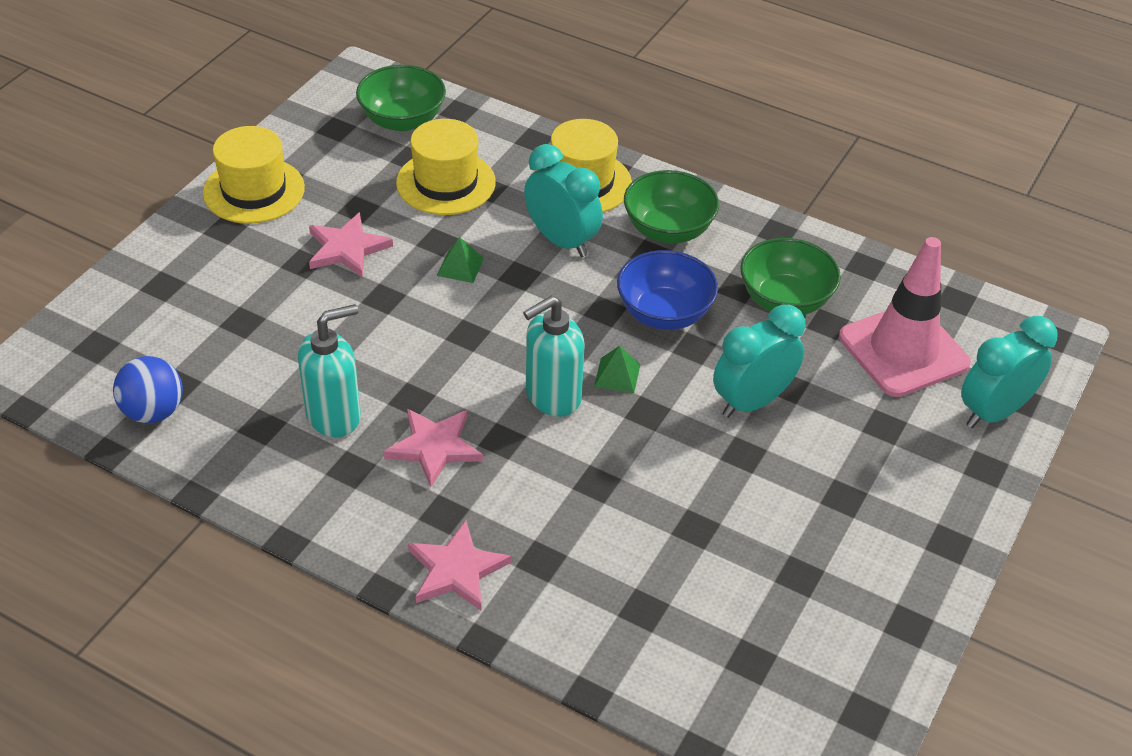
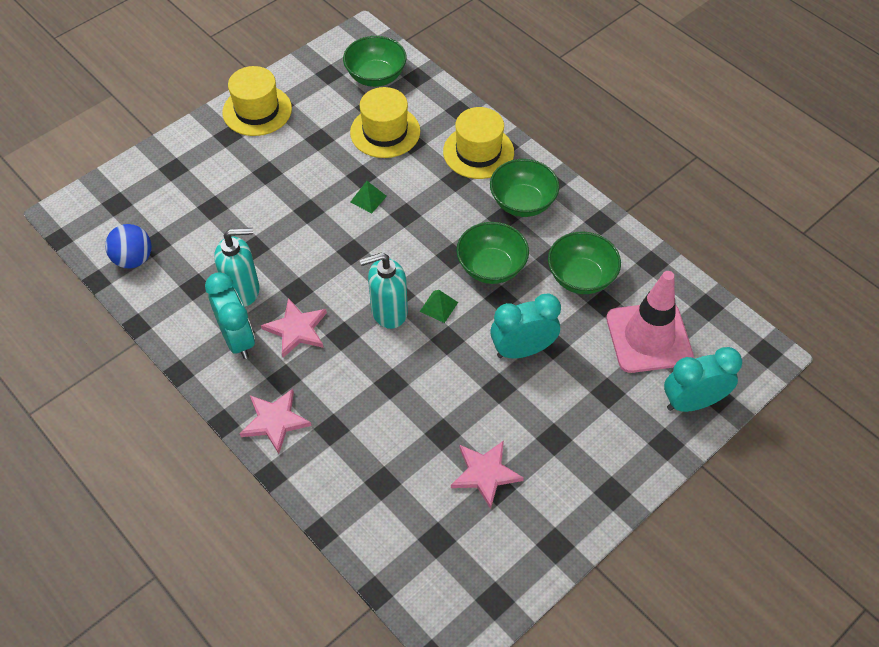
camera: 20 degrees right, 10 degrees up
(347, 248) = (299, 168): pink star -> pink star (485, 473)
(562, 241) = (445, 195): turquoise clock -> turquoise clock (237, 339)
(664, 313) = (491, 267): blue bowl -> green bowl

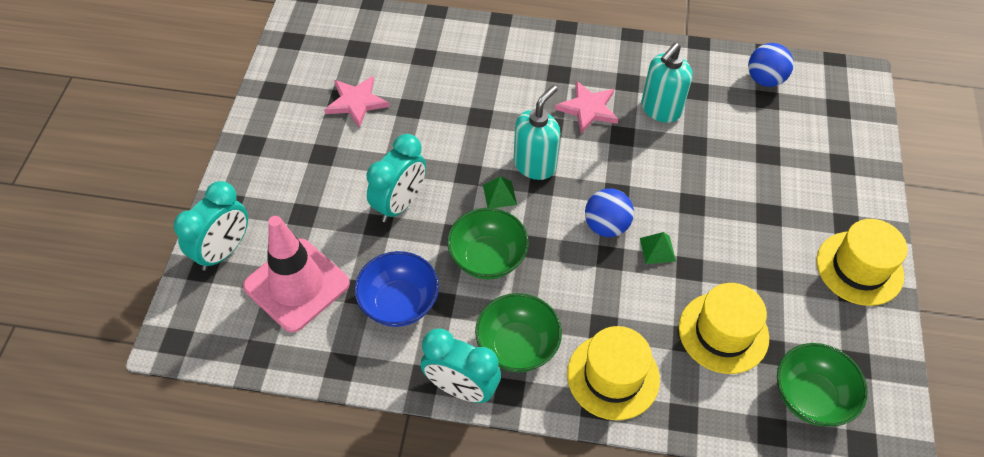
camera: 140 degrees right, 0 degrees up
(237, 339) = (621, 77): turquoise clock -> turquoise clock (461, 388)
(275, 421) = (533, 47): pink star -> none
(385, 235) = (606, 226): none -> blue ball
(581, 277) = (399, 303): green bowl -> blue bowl

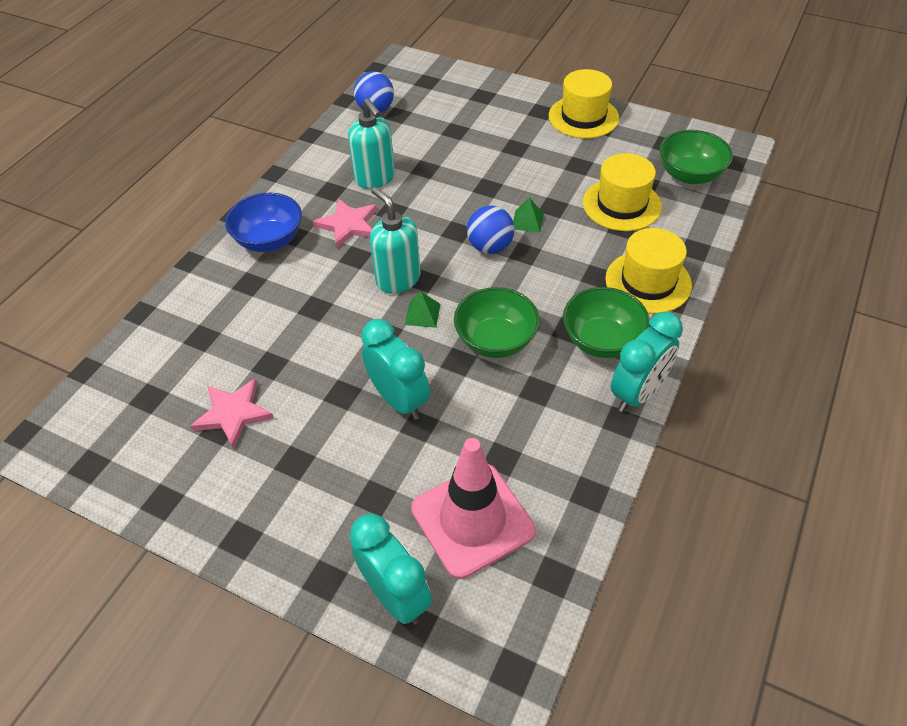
camera: 70 degrees left, 5 degrees down
(399, 303) = (526, 425): blue bowl -> blue bowl (269, 240)

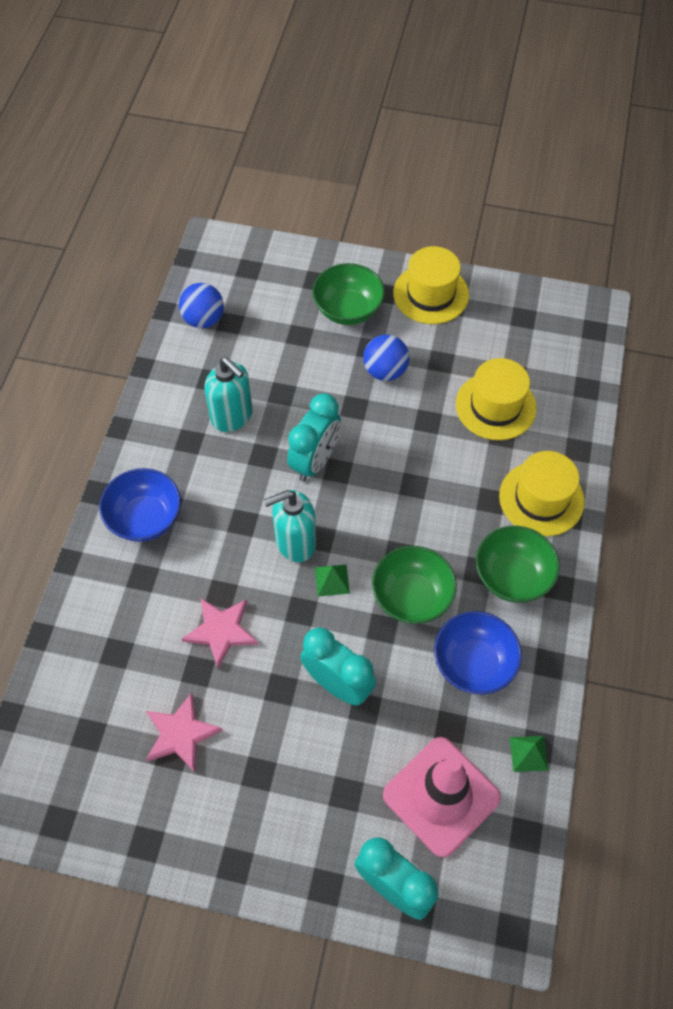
camera: 15 degrees left, 10 degrees up
(348, 225) = (223, 483): pink star -> pink star (221, 631)
(398, 279) = (295, 542): turquoise soap dispenser -> turquoise soap dispenser turned 60 degrees counterclockwise
(490, 247) = (377, 484): blue ball -> blue ball (385, 371)
(527, 221) = (406, 444): green pyramid -> green pyramid (528, 753)
(541, 407) = (473, 663): none -> blue bowl
(637, 393) = (558, 629): turquoise clock -> turquoise clock (315, 461)
(690, 175) = (555, 355): green bowl -> green bowl (348, 309)

